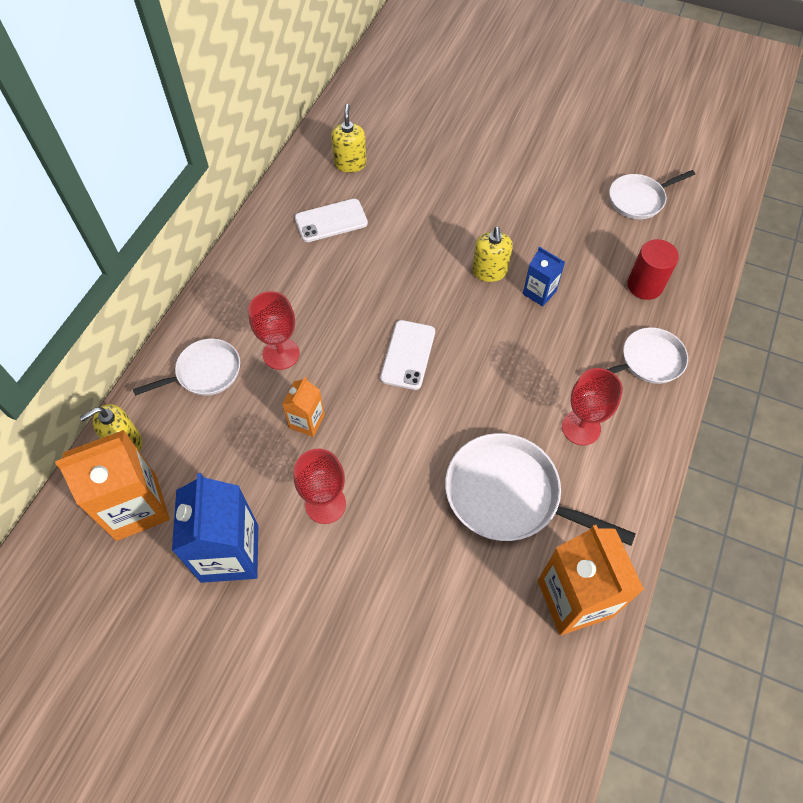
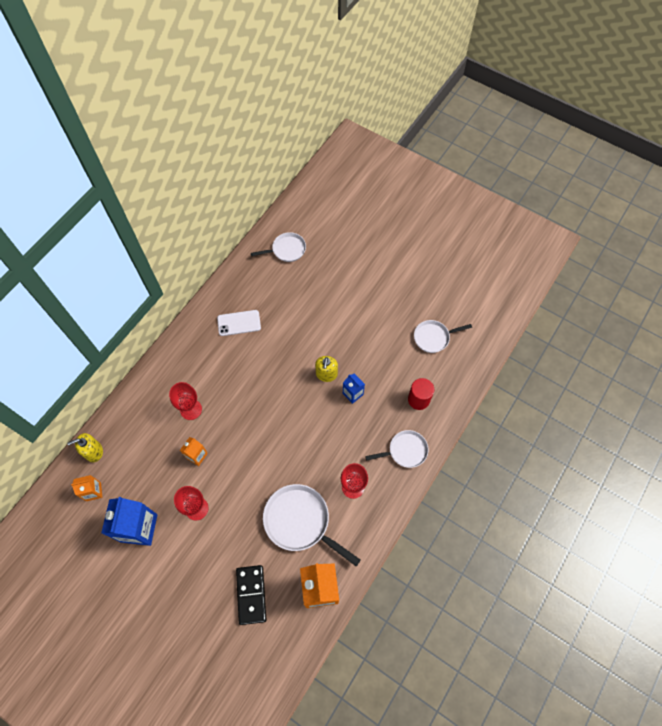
camera: 10 degrees right, 5 degrees up
(136, 507) = (93, 491): orange carton -> orange carton, size x0.53
(205, 372) = (145, 414): white pan -> white pan (286, 250)
(350, 163) = (259, 283): yellow soap dispenser -> none
(408, 355) = (264, 422): white phone -> none
(456, 630) = (251, 594): none -> black domino

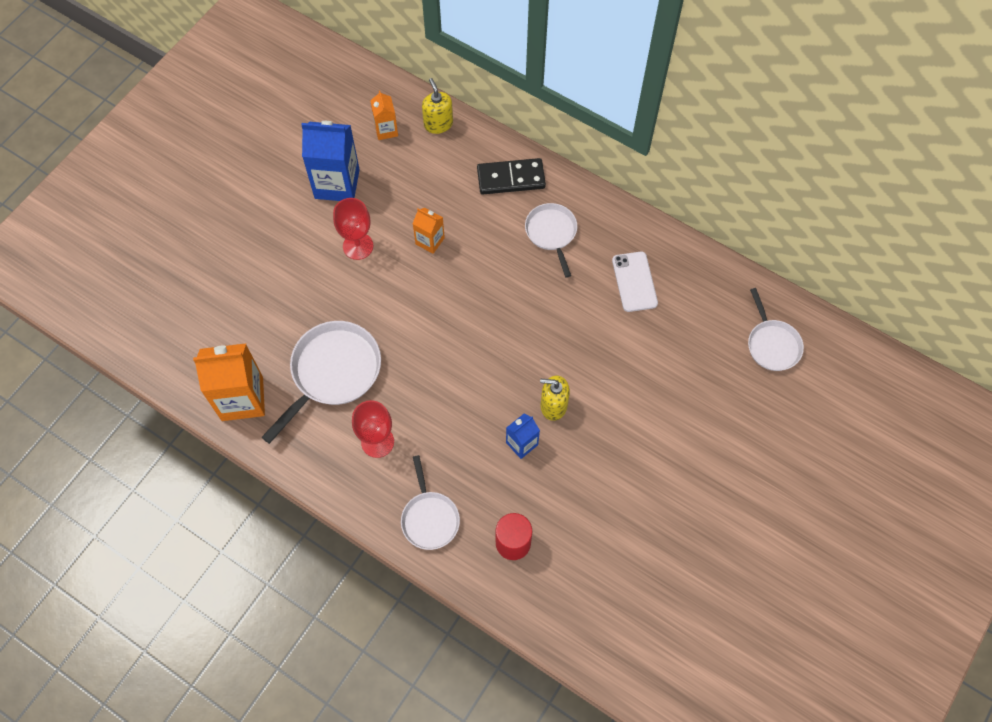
camera: 90 degrees right, 0 degrees up
(191, 409) = (496, 229): red goblet -> none
(251, 594) = (243, 316): black domino -> black domino (511, 178)
(433, 337) = (624, 573): white pan -> white pan (551, 233)

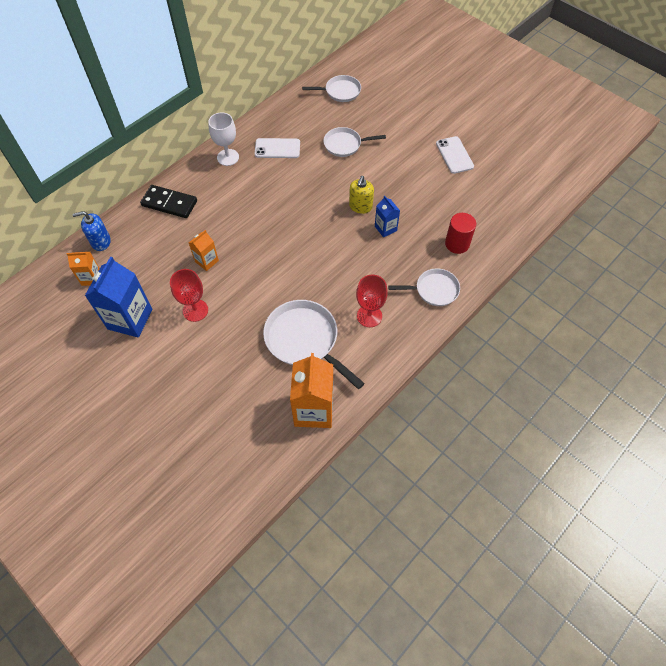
camera: 80 degrees left, 5 degrees down
(438, 124) = (101, 242): yellow soap dispenser -> blue soap dispenser
(511, 178) = (169, 203): black domino -> black domino turned 75 degrees counterclockwise
(551, 233) = (224, 186): white pan -> white pan (345, 144)
(603, 225) = (228, 157): none -> white goblet
(682, 525) = (454, 155): none -> white phone

